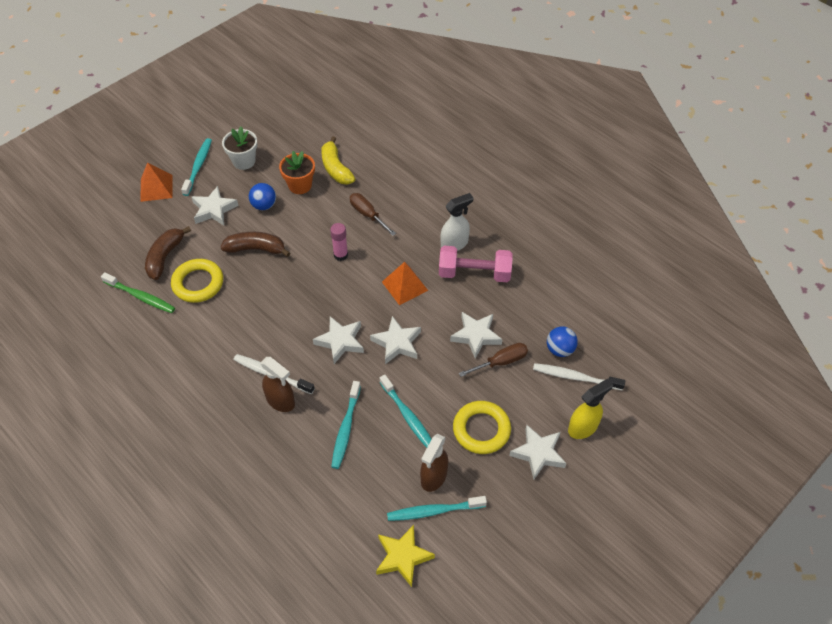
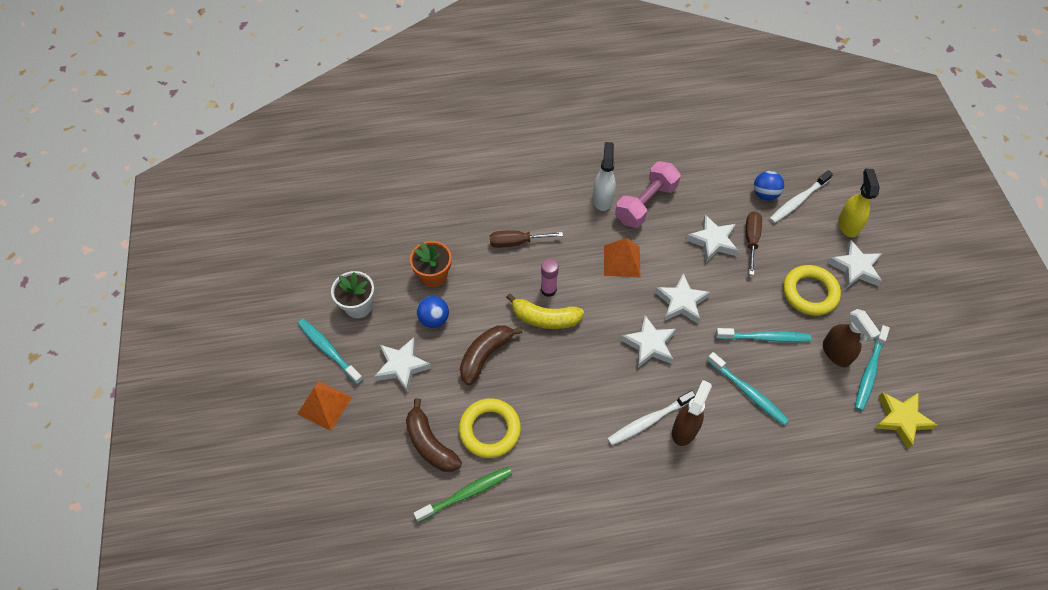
camera: 55 degrees left, 5 degrees up
(280, 401) = (684, 429): brown spray bottle -> brown spray bottle turned 45 degrees counterclockwise
(336, 168) = (437, 235): yellow banana -> yellow banana (545, 318)

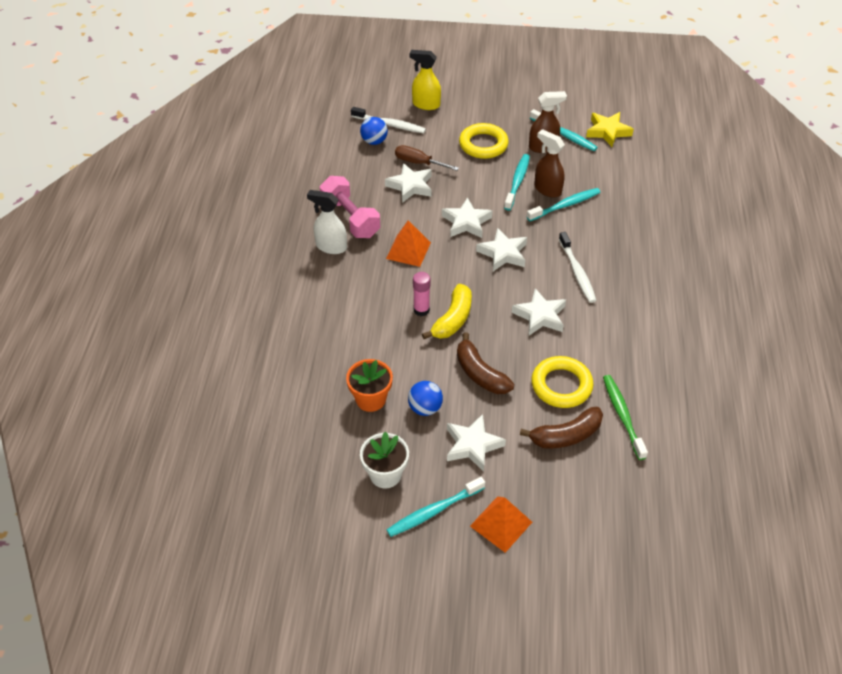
camera: 75 degrees left, 10 degrees down
(516, 242) = (356, 322): brown screwdriver -> none
(684, 429) = (590, 252): brown spray bottle -> brown spray bottle (547, 189)
(798, 201) = (390, 124): white toothbrush -> white toothbrush turned 45 degrees counterclockwise
(855, 268) = (468, 113): white star -> white star (540, 316)

